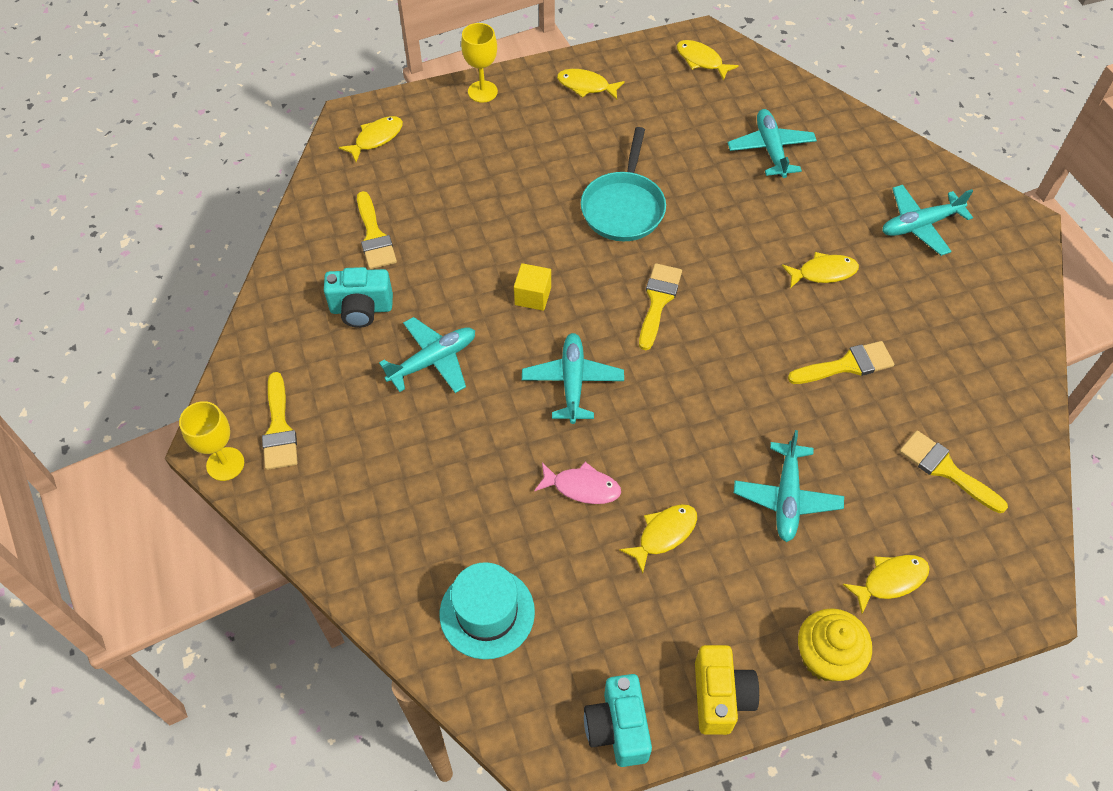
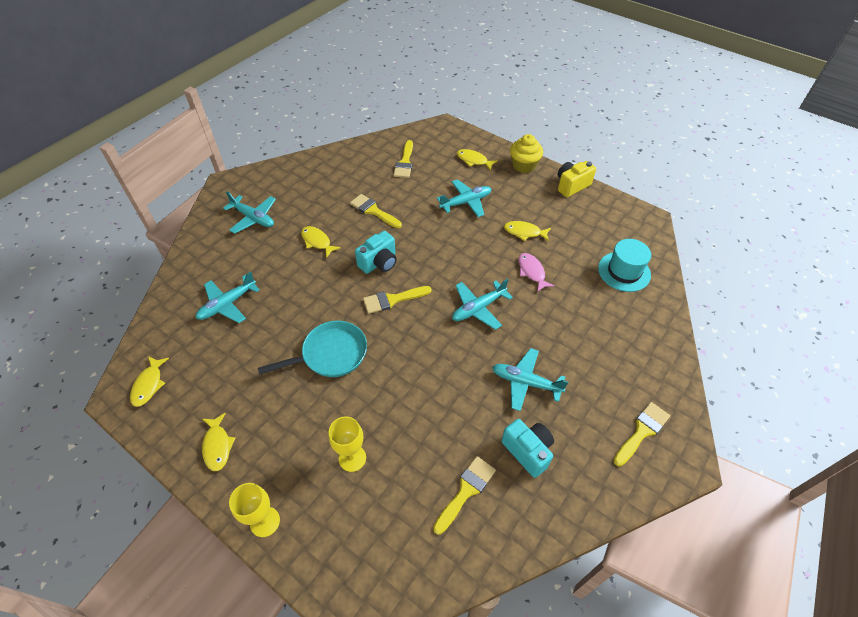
camera: 125 degrees left, 5 degrees down
(225, 464) = (689, 442): yellow goblet -> yellow goblet (352, 458)
(376, 138) = (371, 571): yellow fish -> none
(533, 296) = (438, 361): yellow cube -> none
(617, 728) = (616, 207): turquoise camera -> turquoise camera (379, 263)

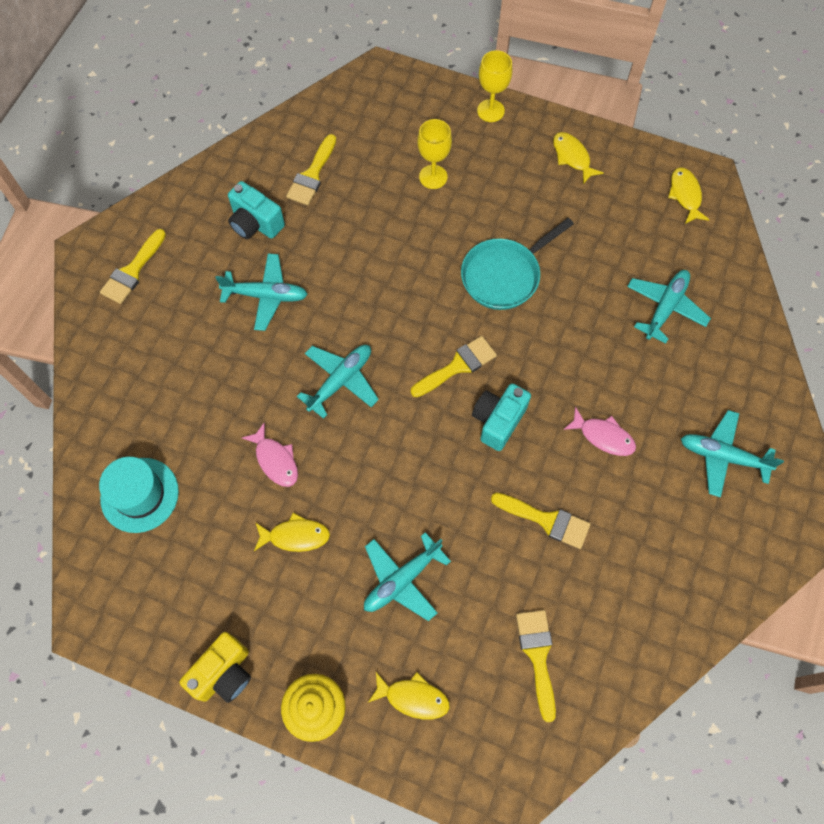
camera: 165 degrees right, 15 degrees up
(317, 241) = (603, 436): yellow fish -> pink fish

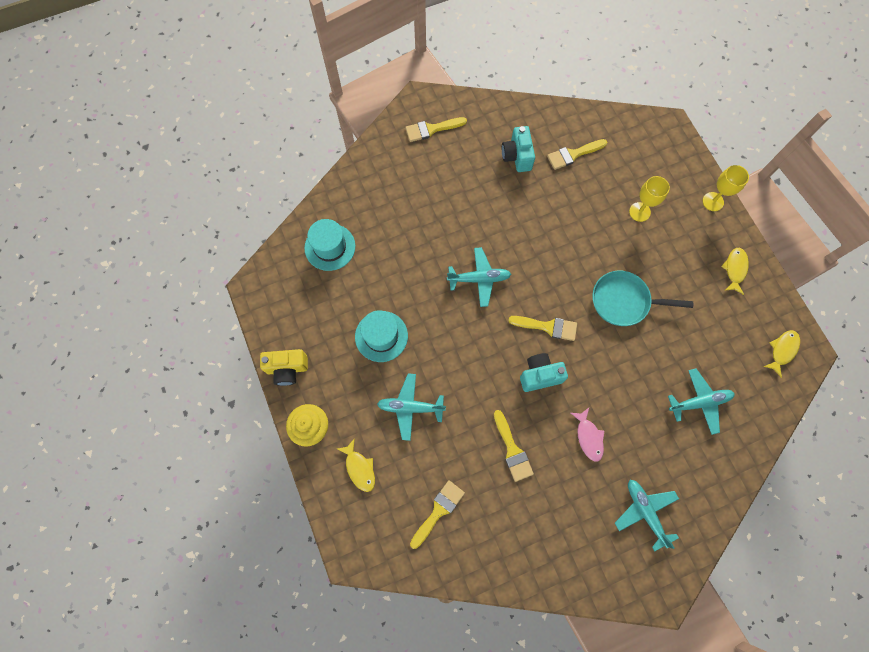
camera: 45 degrees right, 5 degrees up
(266, 295) = (485, 200): turquoise plane -> none
(275, 460) = (408, 289): pink fish -> none
(295, 536) = (381, 336): yellow fish -> turquoise hat

